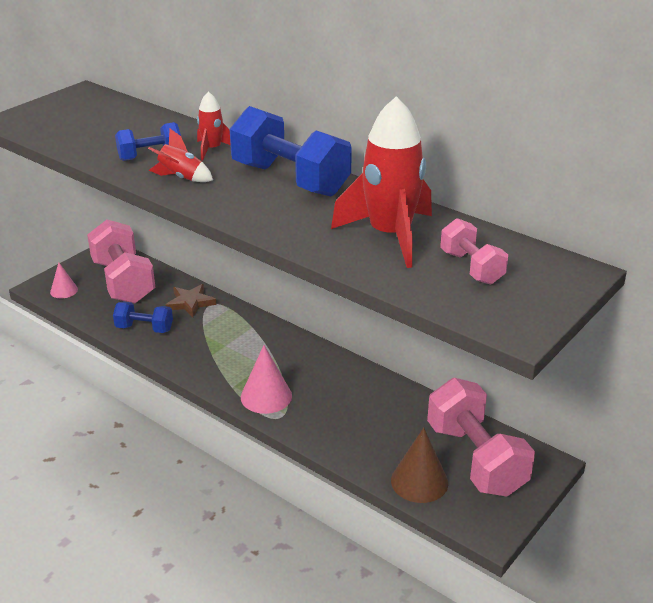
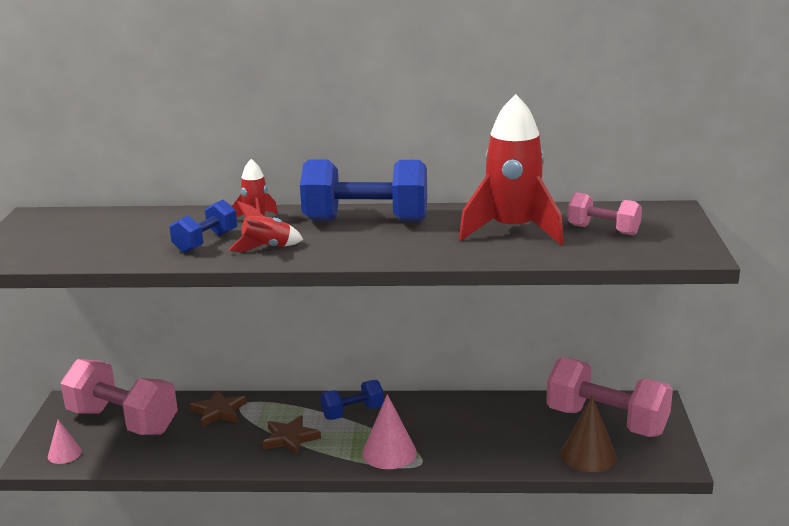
camera: 35 degrees left, 10 degrees down
(144, 328) = (200, 450): blue dumbbell -> blue dumbbell (353, 413)
(212, 348) = (290, 438): none -> brown star

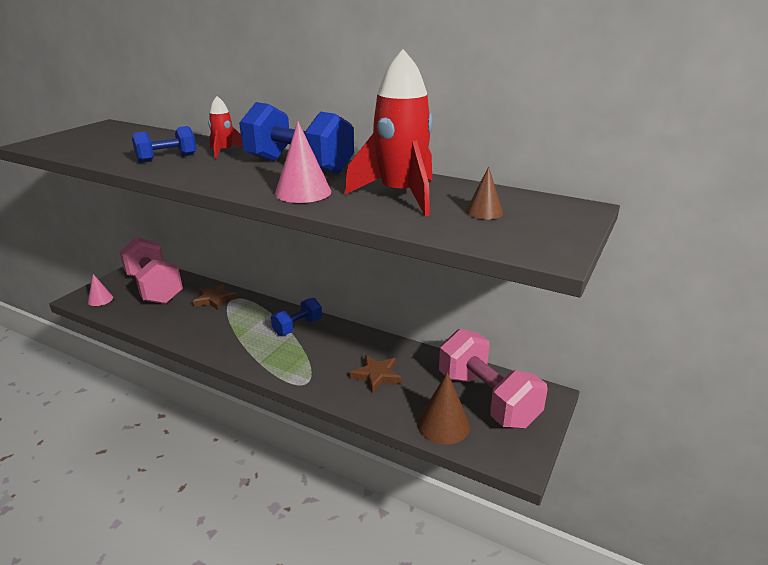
camera: 25 degrees right, 5 degrees up
(266, 248) = (197, 170): red rocket -> none
(290, 438) = (237, 333): brown star -> brown star (376, 375)
(353, 413) = (297, 327): blue dumbbell -> blue dumbbell turned 45 degrees counterclockwise
(389, 453) = (291, 367): pink cone -> pink cone (303, 192)
(603, 230) = (484, 212): pink dumbbell -> brown cone

